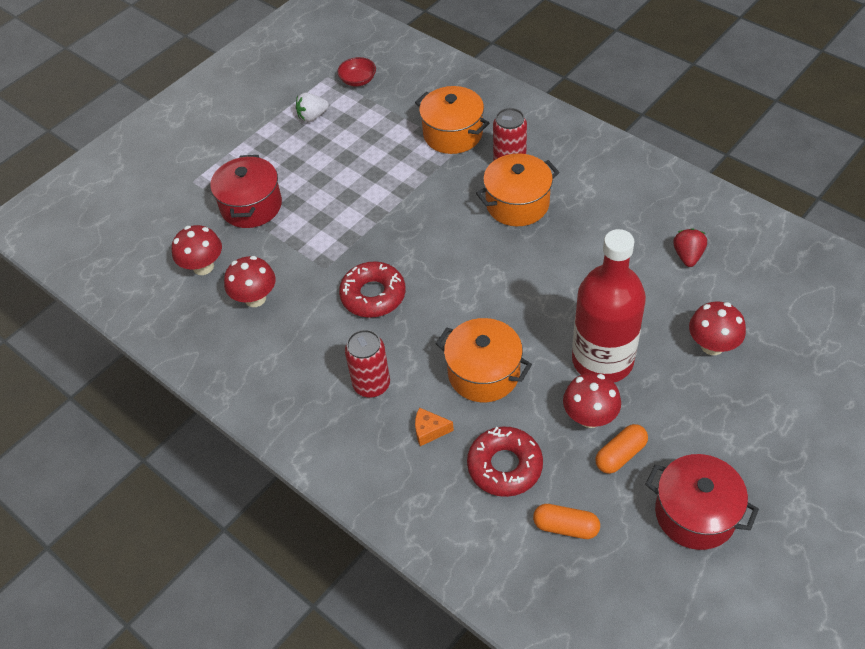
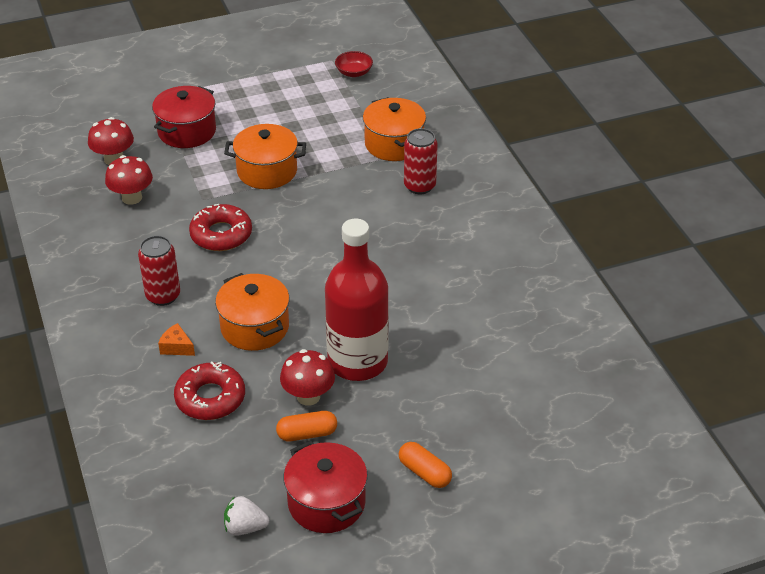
camera: 25 degrees right, 10 degrees down
(312, 116) = (292, 85): white strawberry -> white strawberry (245, 527)
(517, 204) = (398, 218): orange pot -> orange pot (267, 171)
(565, 527) = (217, 461): orange capsule -> orange capsule (424, 472)
(688, 256) = (505, 319): red strawberry -> none
(712, 345) = (460, 393): red mushroom -> none

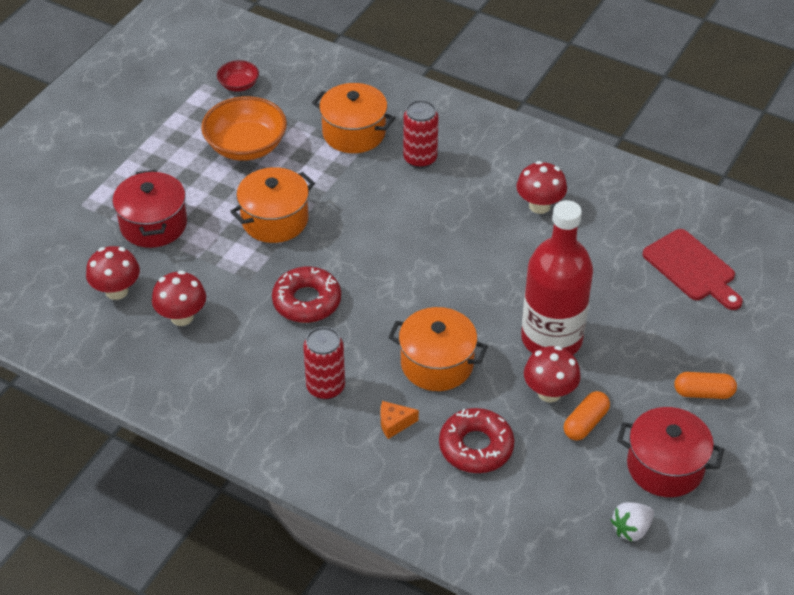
camera: 40 degrees left, 5 degrees up
(308, 114) = (246, 146): none -> orange bowl
(468, 266) = (539, 206): none -> red mushroom
(534, 380) = (692, 268): none -> red cutting board

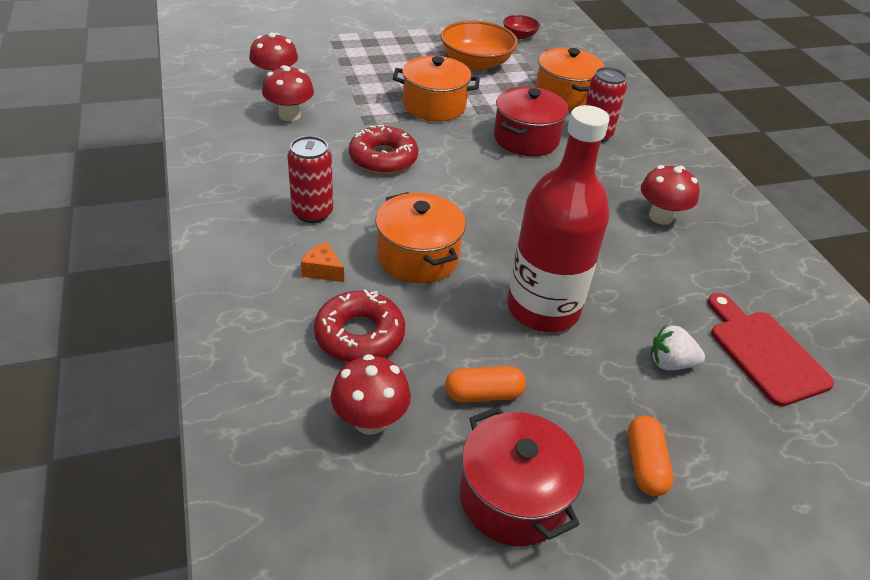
camera: 40 degrees right, 5 degrees down
(153, 224) = (353, 65): red pot -> red pot (526, 139)
(549, 392) = (484, 345): red mushroom -> red mushroom (370, 420)
(631, 529) = (397, 525): white strawberry -> white strawberry (670, 363)
(692, 268) = (764, 352): red cutting board -> red cutting board turned 150 degrees clockwise
(703, 393) = (645, 464): orange capsule -> orange capsule turned 45 degrees clockwise

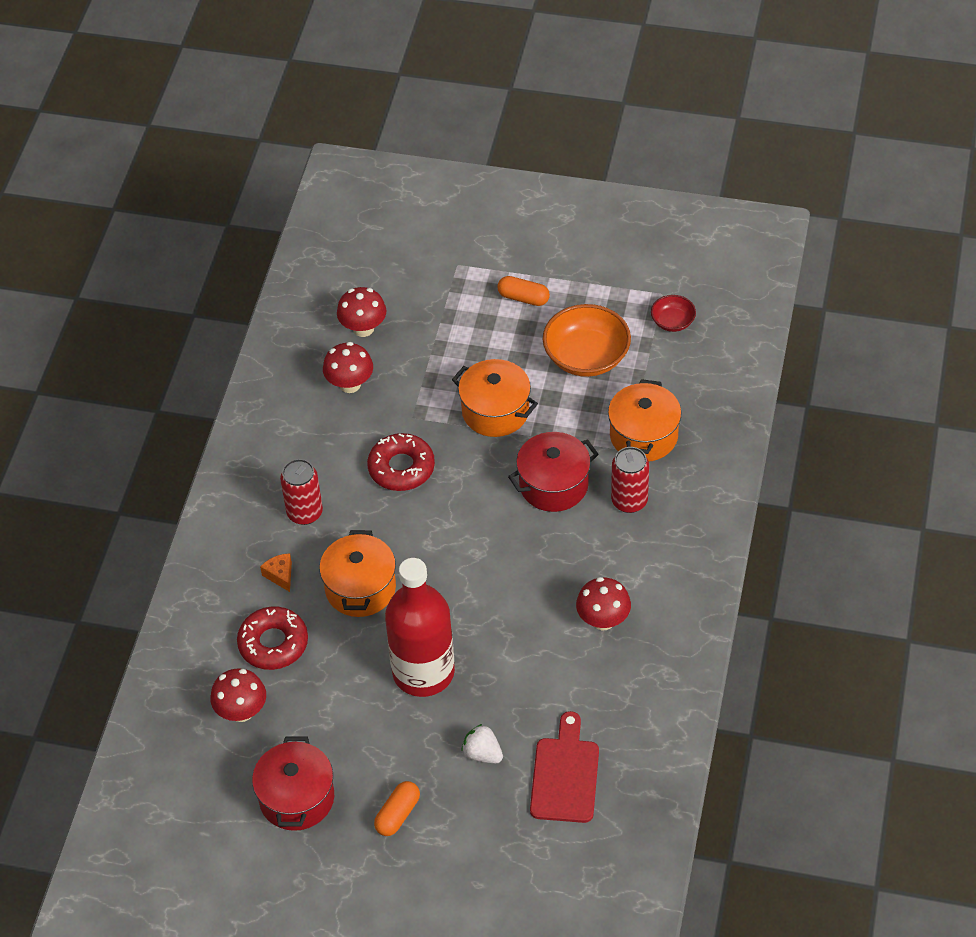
camera: 35 degrees right, 10 degrees up
(483, 394) = (328, 723): orange capsule -> orange capsule (523, 298)

